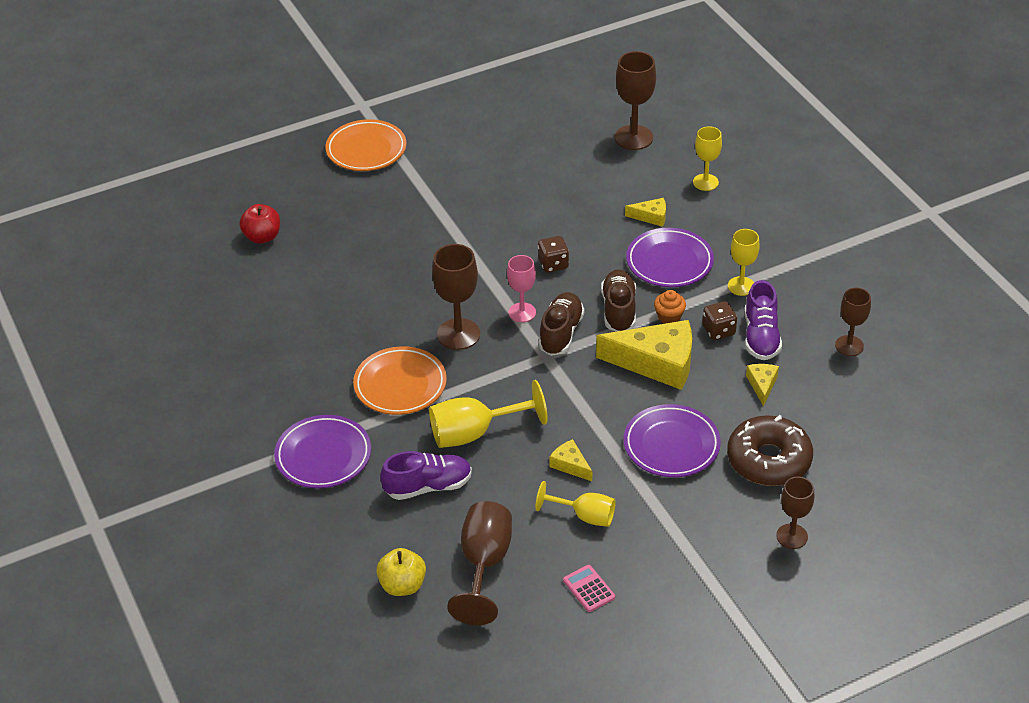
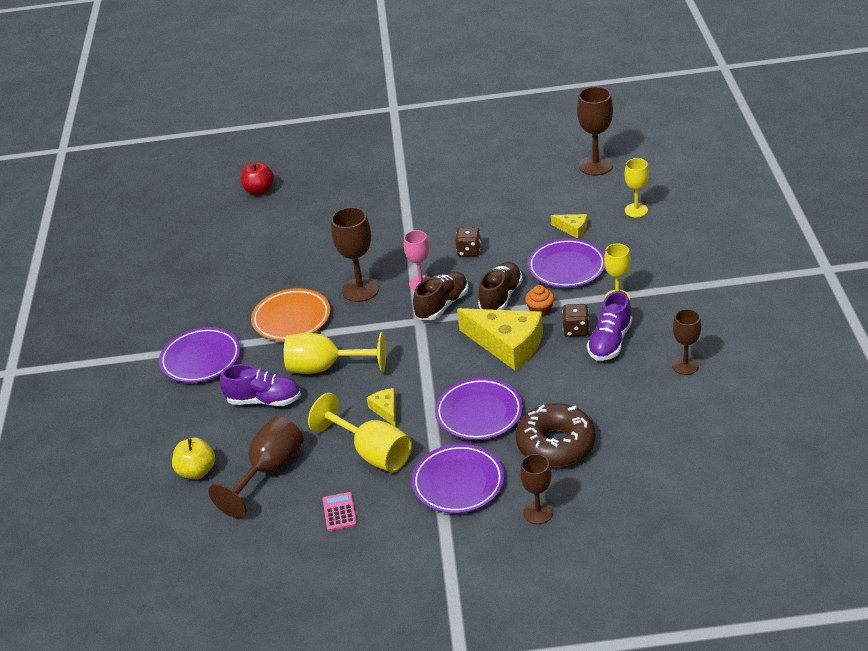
camera: 25 degrees right, 5 degrees down
(366, 150) = (376, 141): orange plate -> none
(584, 516) = (372, 453): yellow goblet -> yellow goblet, size x1.55
(694, 525) = (458, 483): none -> purple plate
(762, 385) = (587, 381): yellow cheese -> none

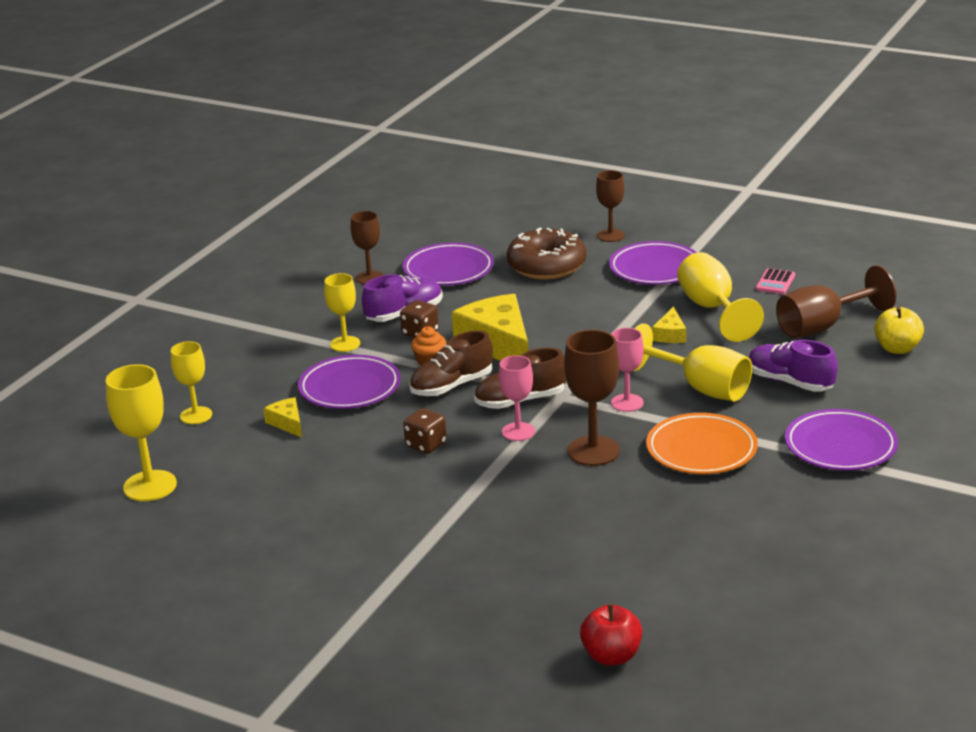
camera: 150 degrees left, 10 degrees down
(368, 334) = (627, 403): none -> pink goblet
(479, 413) = (586, 305): purple plate -> purple plate (448, 270)
(595, 166) = (150, 486): brown goblet -> yellow goblet

